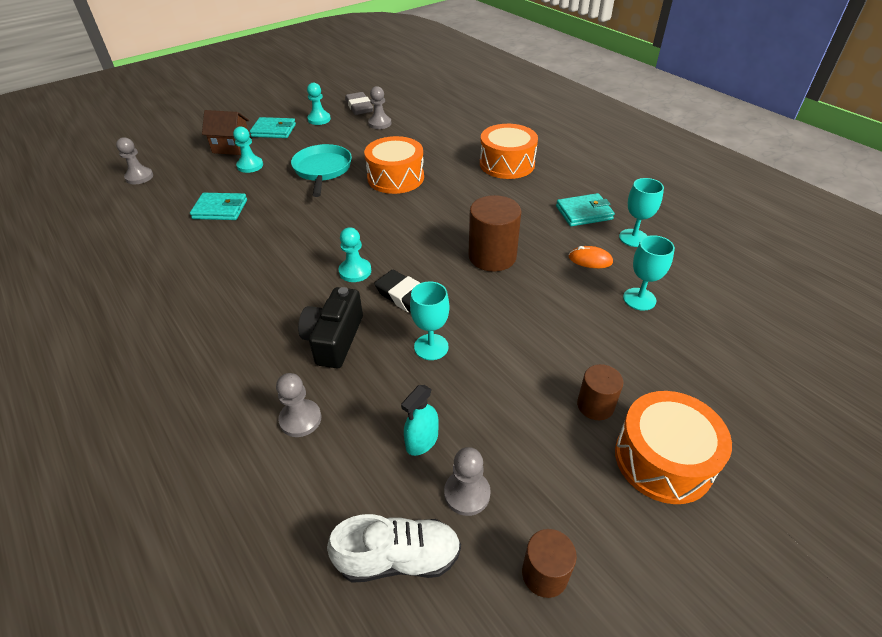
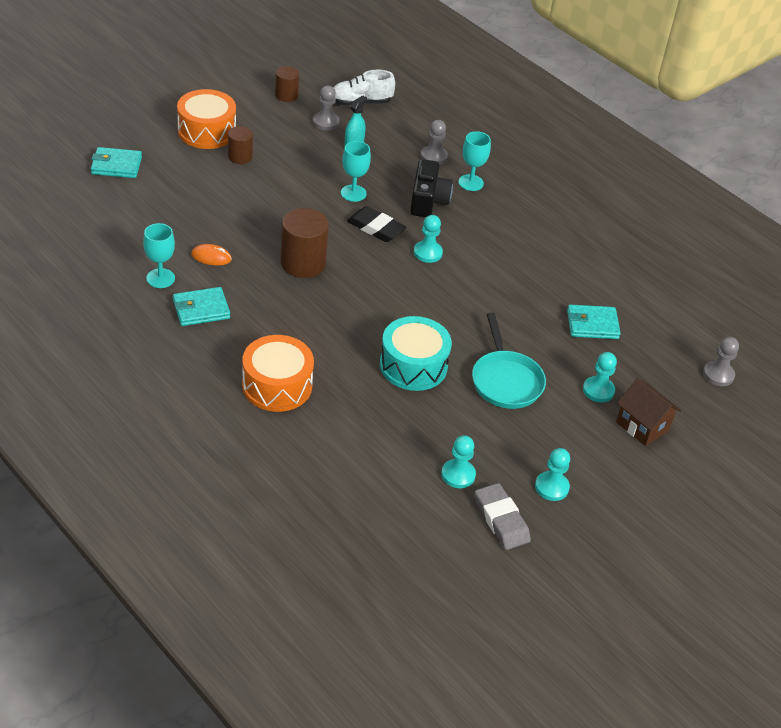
camera: 170 degrees right, 0 degrees up
(232, 147) = (642, 426): brown house -> brown house turned 45 degrees clockwise
(274, 130) = (605, 461): turquoise wallet -> turquoise wallet (116, 165)
(380, 123) = (458, 475): grey pawn -> turquoise pawn
(395, 178) = (413, 365): orange drum -> turquoise drum
(639, 299) = (180, 221): turquoise goblet -> turquoise goblet (471, 183)

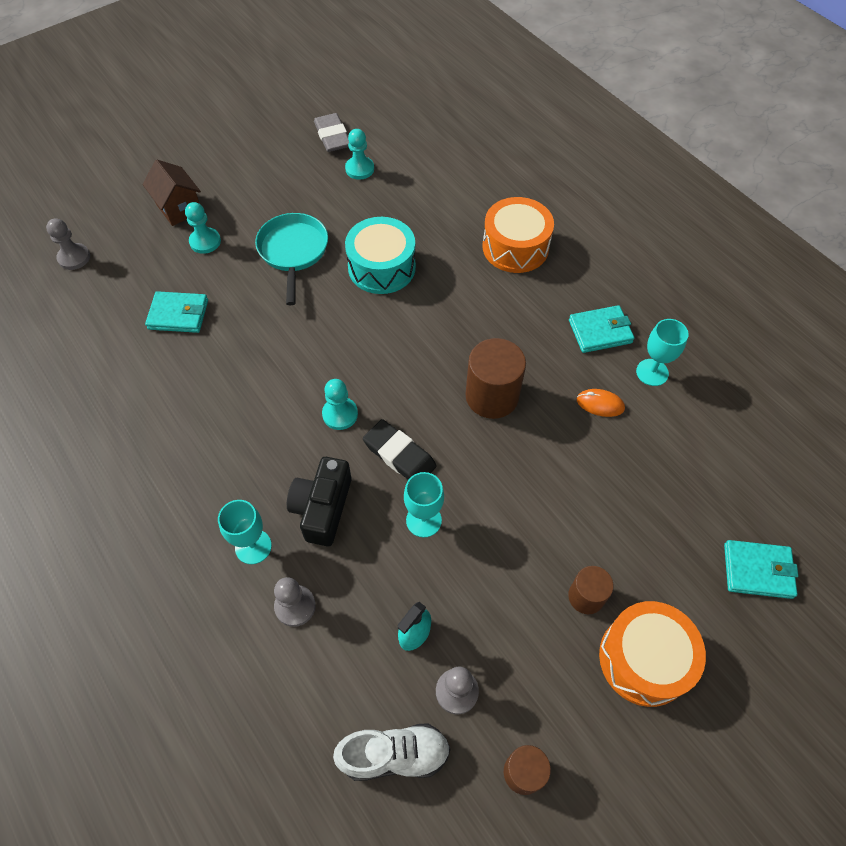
camera: 170 degrees left, 15 degrees up
(551, 487) = (283, 159): turquoise pawn -> none

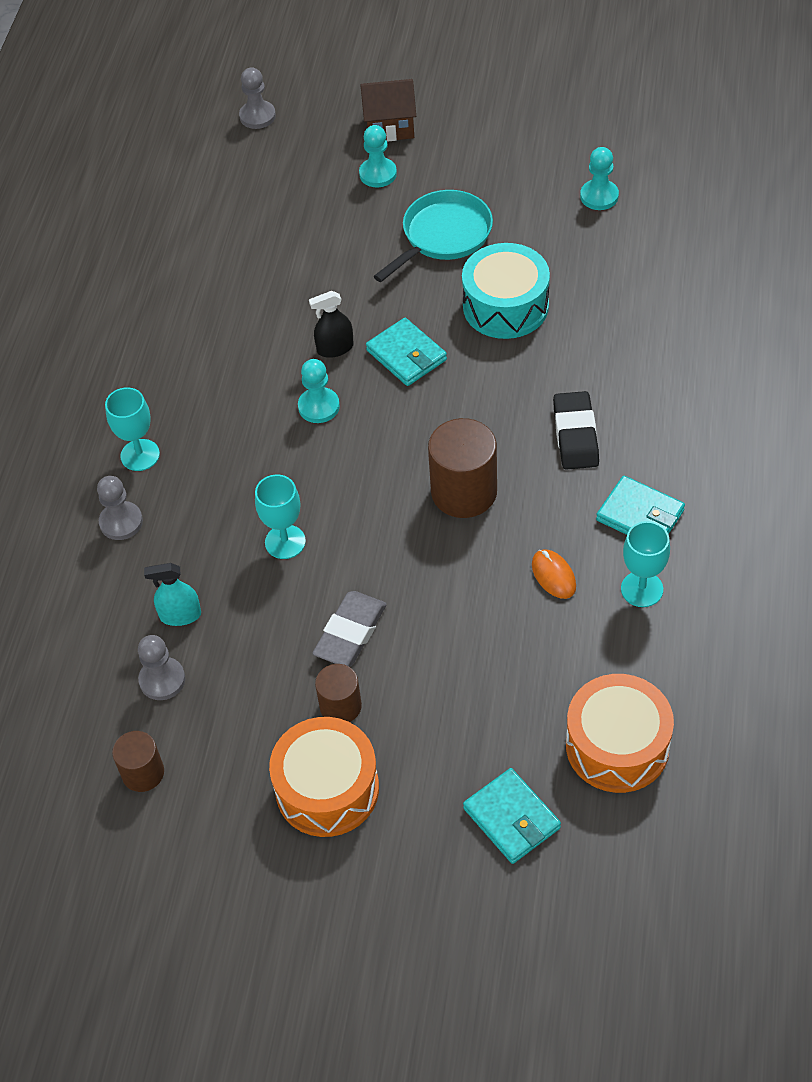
camera: 50 degrees right, 5 degrees down
(178, 314) = (285, 225): turquoise wallet -> turquoise wallet (406, 355)
(179, 208) = (390, 126): brown house -> brown house turned 75 degrees clockwise
(306, 369) = (335, 348): none -> black spray bottle
(322, 508) = (220, 468): black camera -> none
(332, 136) = (612, 145): grey eraser -> grey eraser (350, 633)
(394, 755) = (72, 679): white shoe -> none
(399, 455) = (327, 477): black eraser -> black eraser (575, 435)
(515, 247) = (659, 378): orange drum -> orange drum (617, 746)

